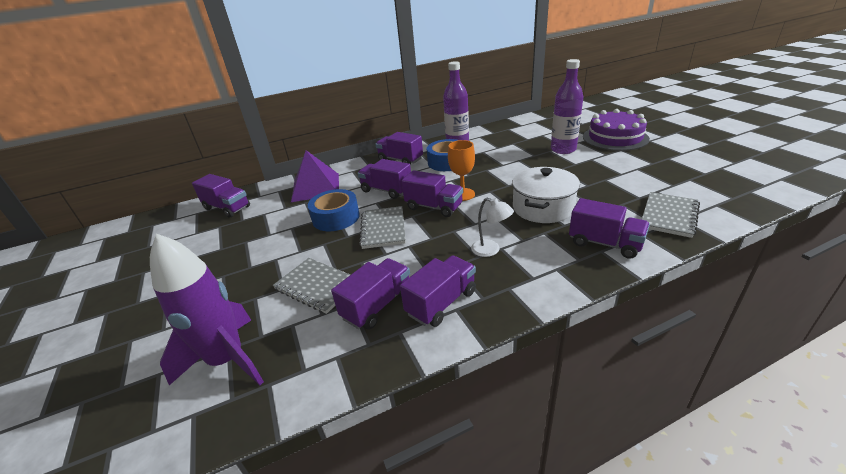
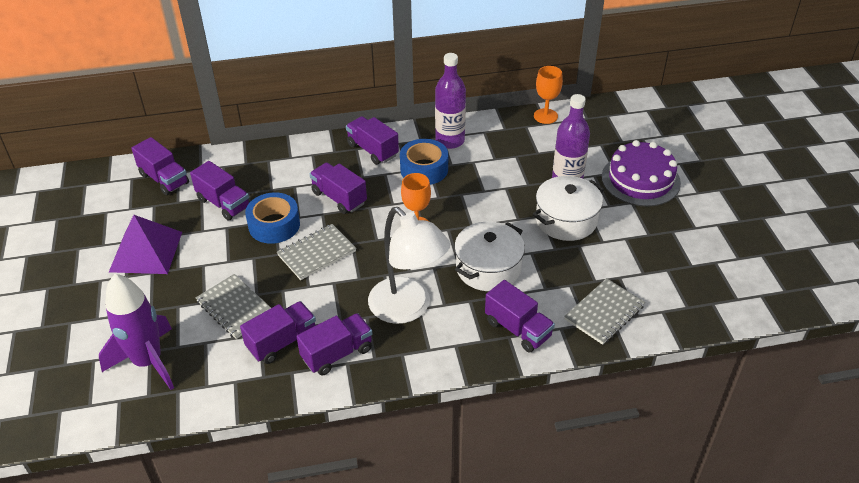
camera: 10 degrees right, 10 degrees up
(315, 187) = (264, 171): purple pyramid -> purple pyramid (146, 251)
(383, 228) = (317, 253): grey notebook -> grey notebook turned 45 degrees clockwise
(434, 207) = (379, 237): purple truck -> purple truck (224, 203)
(491, 250) = (408, 308): white lamp -> white lamp, size x2.20
(518, 122) = (545, 116): none -> orange goblet
(581, 168) = (566, 220): none -> white pot

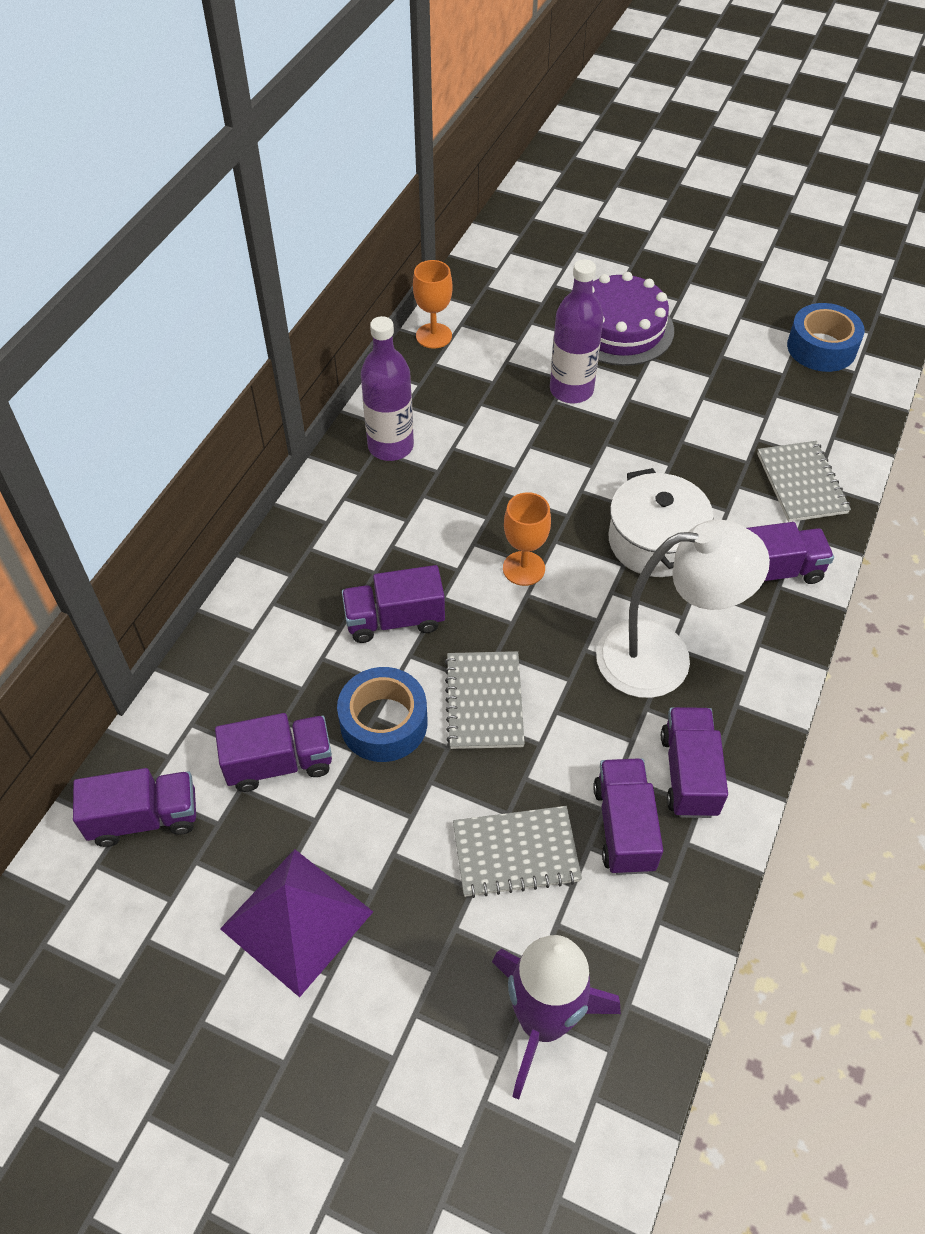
camera: 55 degrees left, 10 degrees up
(372, 150) = (330, 532): purple truck -> none
(424, 169) = (421, 501): blue tape -> blue tape (821, 348)
(566, 220) = (632, 427): white pot -> none

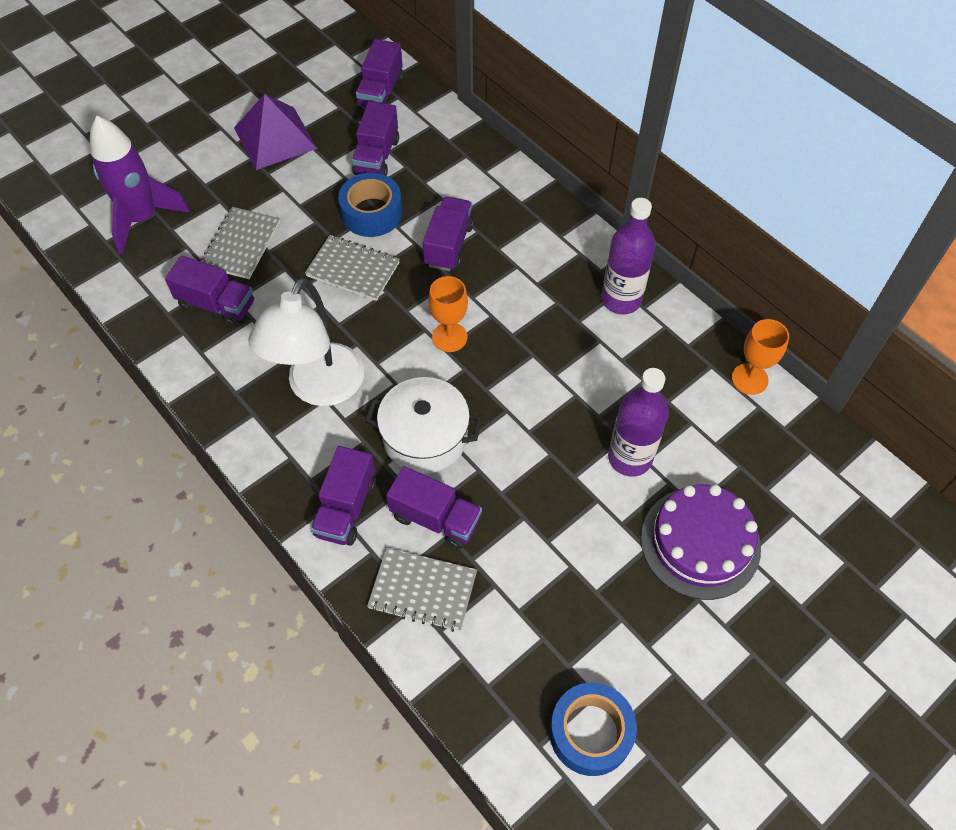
camera: 115 degrees right, 5 degrees up
(689, 774) = (225, 357): purple truck -> purple truck (435, 518)

